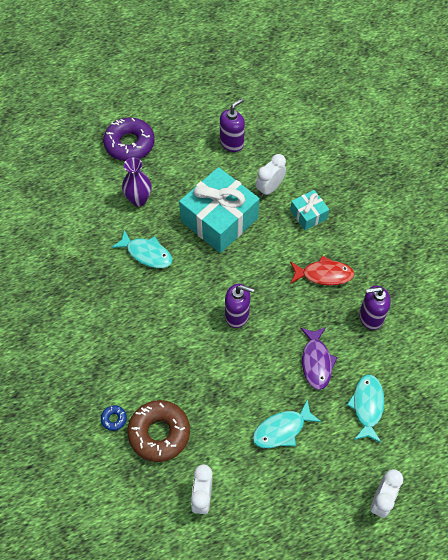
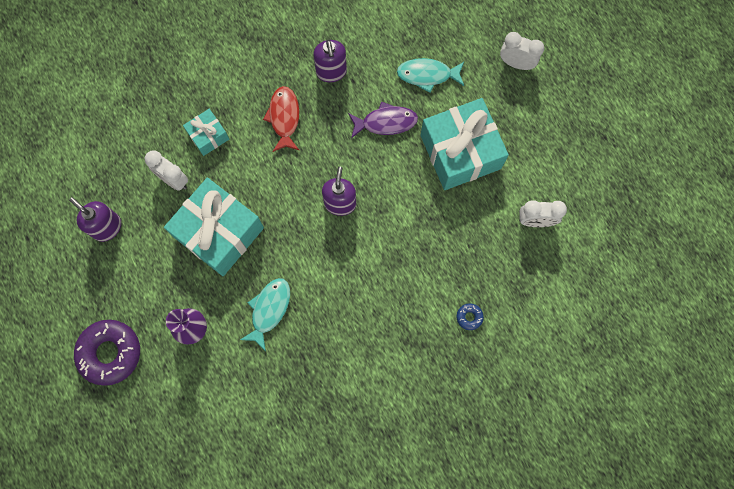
camera: 95 degrees left, 15 degrees up
(159, 433) = (478, 269): brown donut -> none
(282, 429) = (460, 152): turquoise fish -> turquoise gift

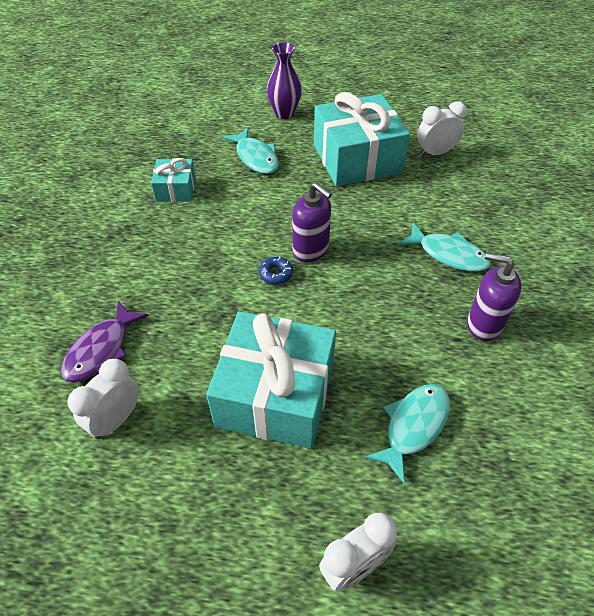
camera: 125 degrees right, 25 degrees down
(107, 227) = (419, 103): purple soap dispenser -> none
(110, 353) = (310, 71): purple donut -> none
(208, 136) = (467, 191): turquoise gift -> turquoise gift (176, 189)
(284, 118) = (448, 254): red fish -> turquoise fish
(386, 122) = (376, 340): purple fish -> purple fish (101, 349)
(469, 317) = (92, 286): blue donut -> blue donut (276, 274)

